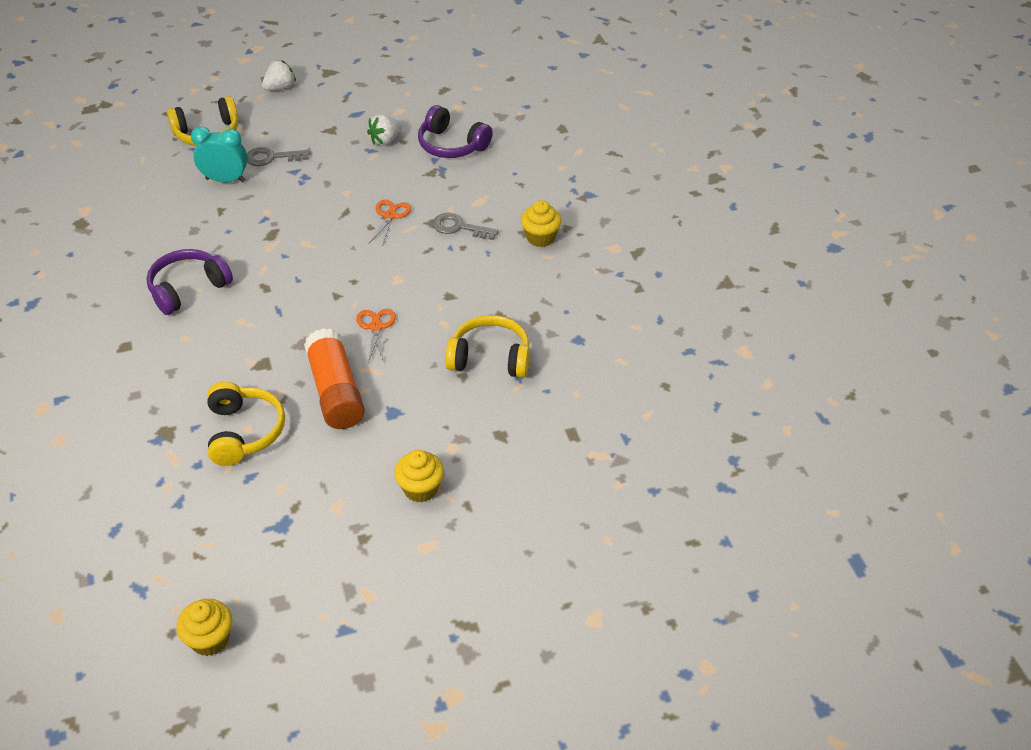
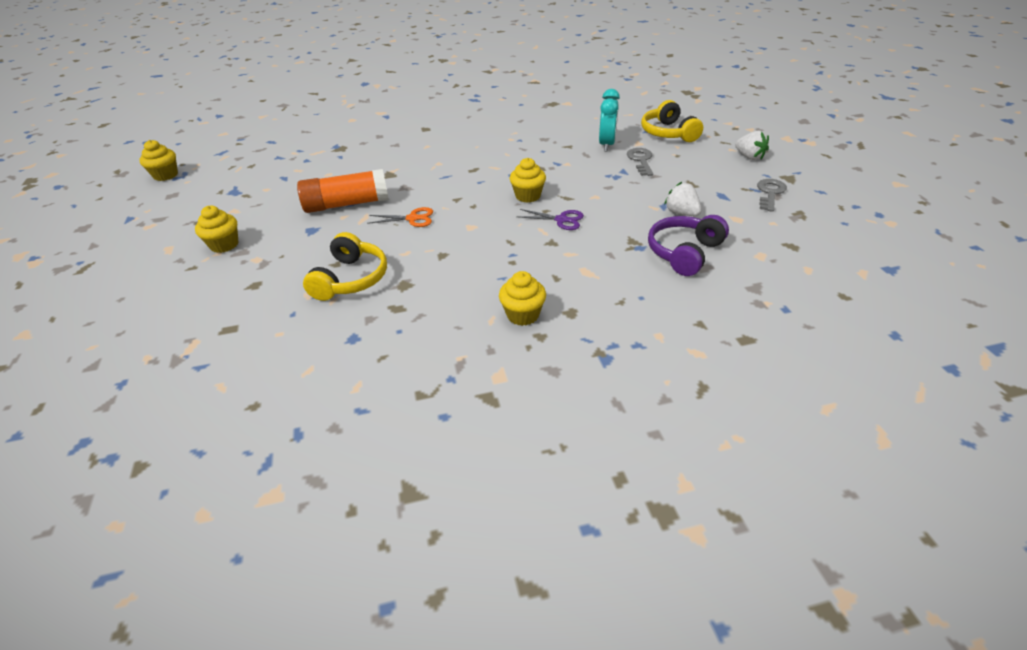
camera: 95 degrees right, 5 degrees down
(188, 289) = (478, 142): purple headphones -> none
(244, 432) = (325, 173): yellow headphones -> none
(338, 240) = (528, 196): none -> yellow cupcake
(390, 216) = (561, 220): orange scissors -> purple scissors
(459, 227) = (543, 259): grey key -> grey key (770, 193)

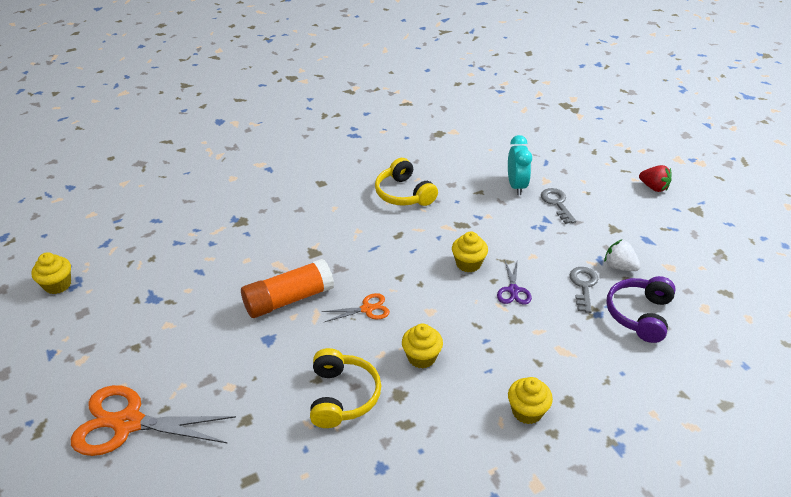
camera: 15 degrees left, 0 degrees up
(155, 273) = (128, 423): none -> orange scissors
(224, 245) = (184, 373): yellow cupcake -> yellow cupcake (421, 357)
(561, 220) = (513, 290): purple scissors -> purple scissors turned 90 degrees clockwise
(668, 133) = (568, 164): yellow headphones -> yellow headphones (404, 194)
(749, 157) = (653, 187): white strawberry -> red strawberry
(770, 193) = (687, 231): grey key -> grey key (583, 286)

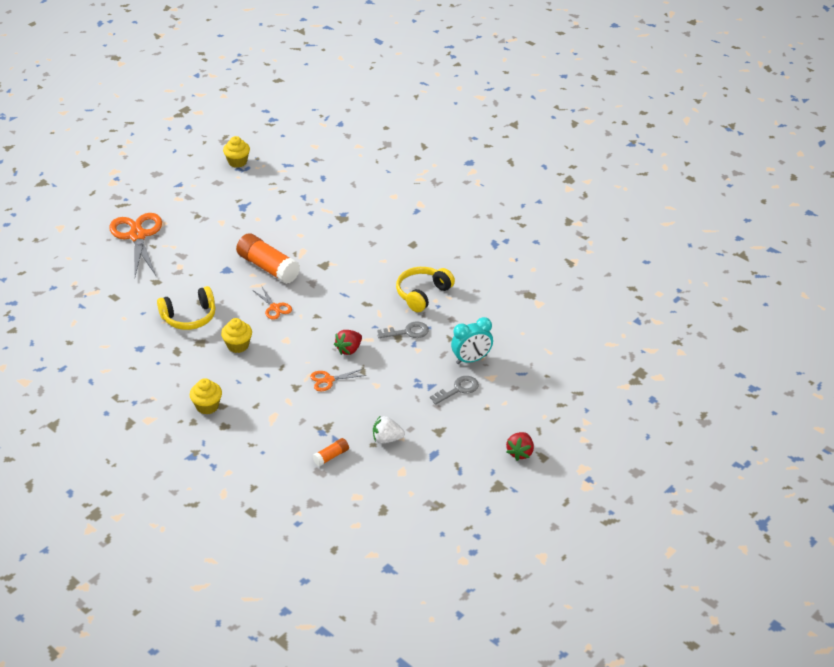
camera: 70 degrees right, 0 degrees up
(468, 264) = (349, 349): yellow cupcake -> red strawberry
(513, 290) = (328, 380): purple scissors -> orange scissors
(583, 286) = (352, 420): grey key -> grey key (407, 332)
(619, 266) = (387, 439): white strawberry -> white strawberry turned 105 degrees counterclockwise
(639, 314) = (331, 456): purple headphones -> orange glue stick

